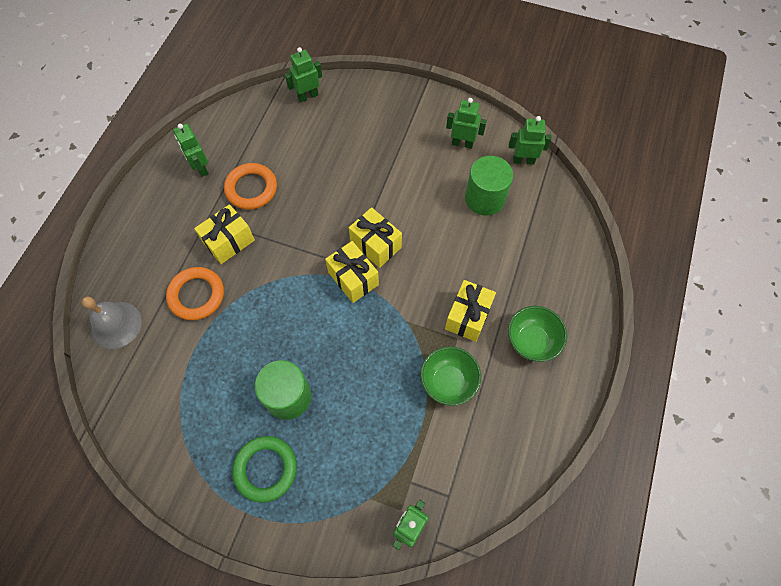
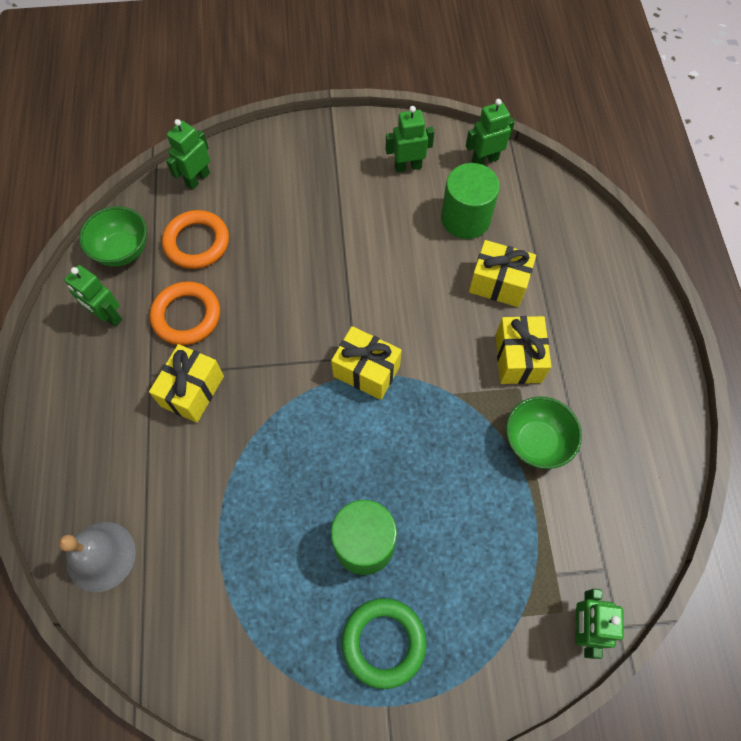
camera: 25 degrees left, 0 degrees up
(196, 295) = (186, 473): orange ring -> orange ring (197, 242)
(375, 245) = (371, 321): yellow gift -> yellow gift (498, 283)
(531, 341) = (600, 356): green bowl -> green bowl (122, 250)

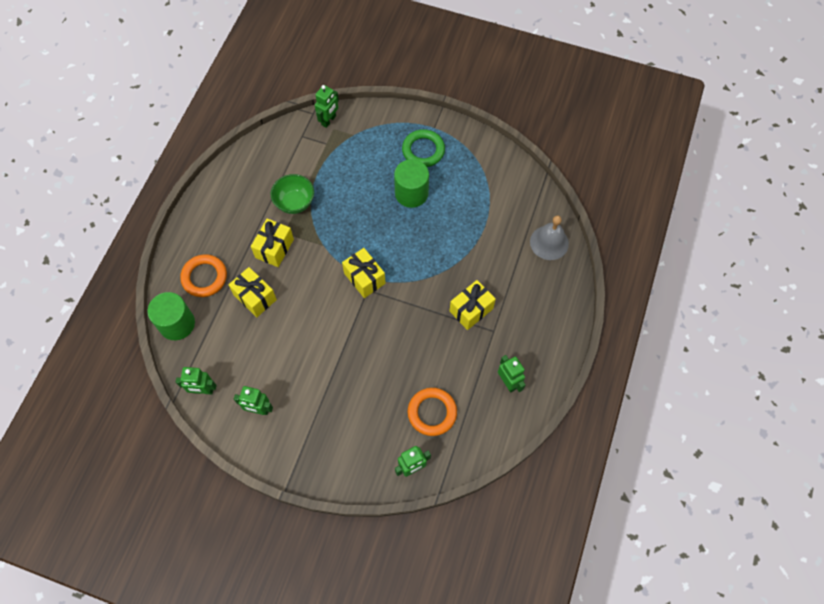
camera: 155 degrees left, 0 degrees up
(122, 250) = (484, 429): green bowl -> none
(186, 316) = (458, 360): orange ring -> orange ring (204, 277)
(465, 218) = (246, 350): green cylinder -> green cylinder (177, 324)

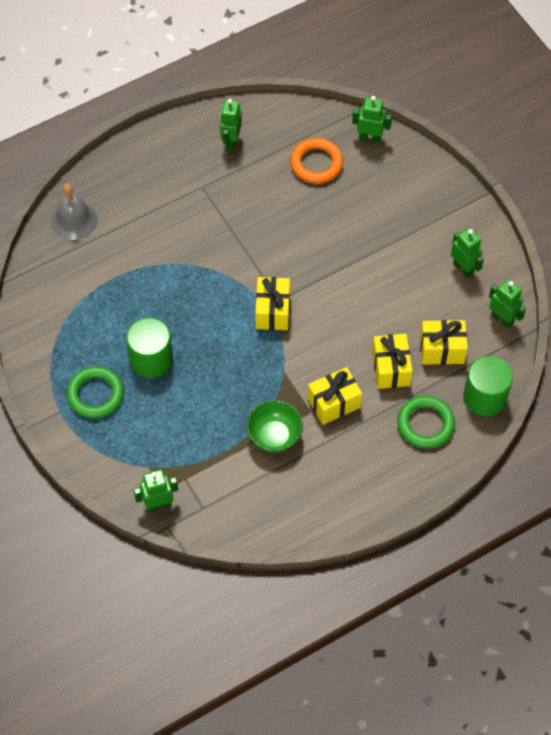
camera: 140 degrees left, 5 degrees down
(204, 277) = (425, 424): orange ring -> green ring
(471, 310) = (203, 216): yellow gift -> yellow gift (442, 350)

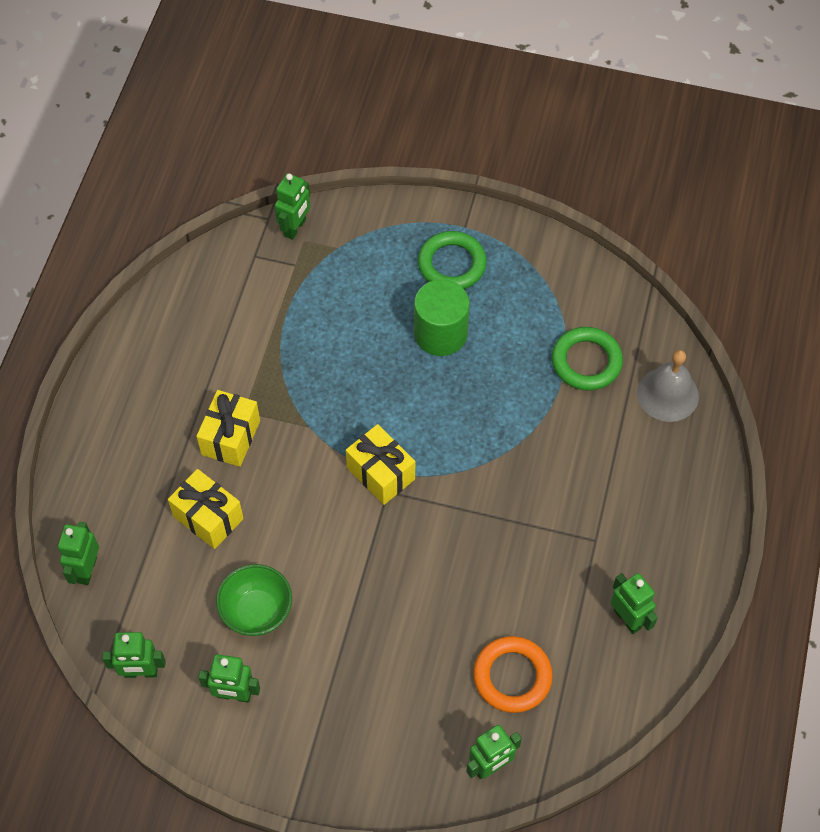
camera: 135 degrees right, 0 degrees up
(274, 436) = (255, 362): green bowl -> green bowl (257, 611)
(425, 424) = (123, 492): green ring -> green ring (586, 362)
(442, 350) = (174, 581): yellow gift -> none
(485, 397) = (86, 570): green cylinder -> green robot

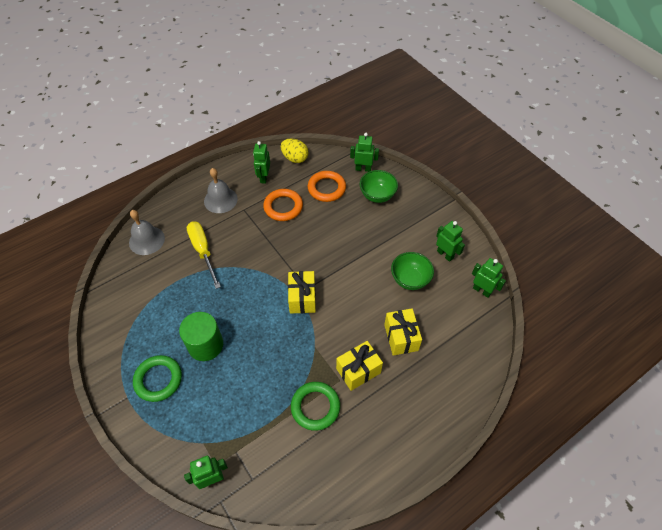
camera: 140 degrees left, 5 degrees down
(86, 570) = (480, 355): green robot -> none
(421, 727) = (377, 195): none -> green bowl
(543, 589) = (283, 207): none -> orange ring
(577, 436) = (203, 251): none -> yellow screwdriver
(586, 362) = (160, 279): green ring -> green ring (315, 407)
(619, 696) = (295, 158): none -> yellow egg
(645, 529) = (220, 200): none -> grey bell

